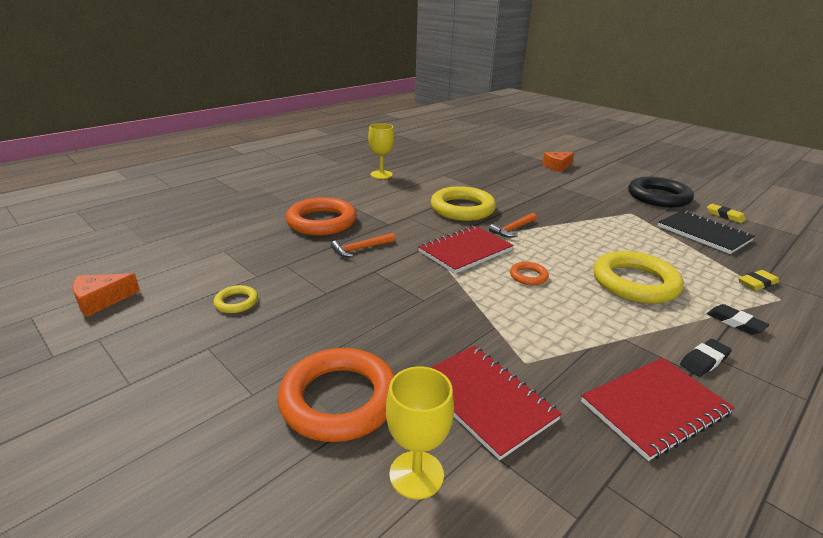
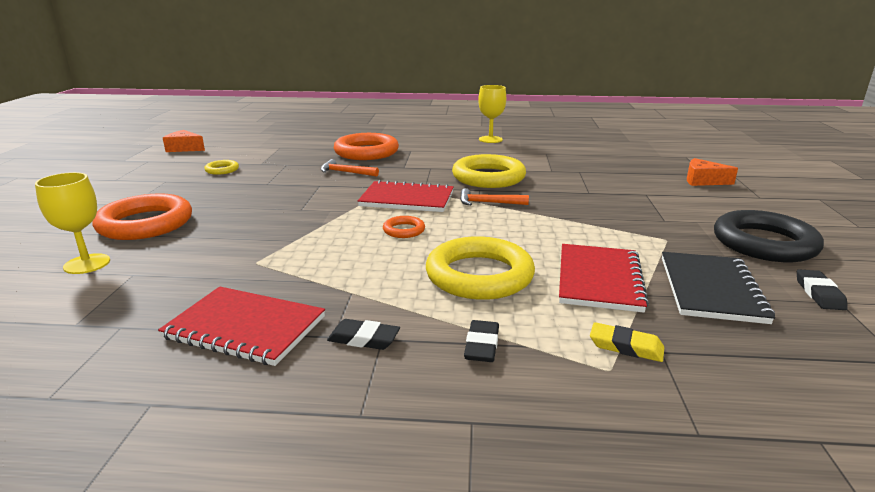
camera: 50 degrees right, 5 degrees down
(484, 400) = (187, 262): red notebook -> red notebook (599, 279)
(725, 216) = (819, 293): yellow eraser -> black eraser

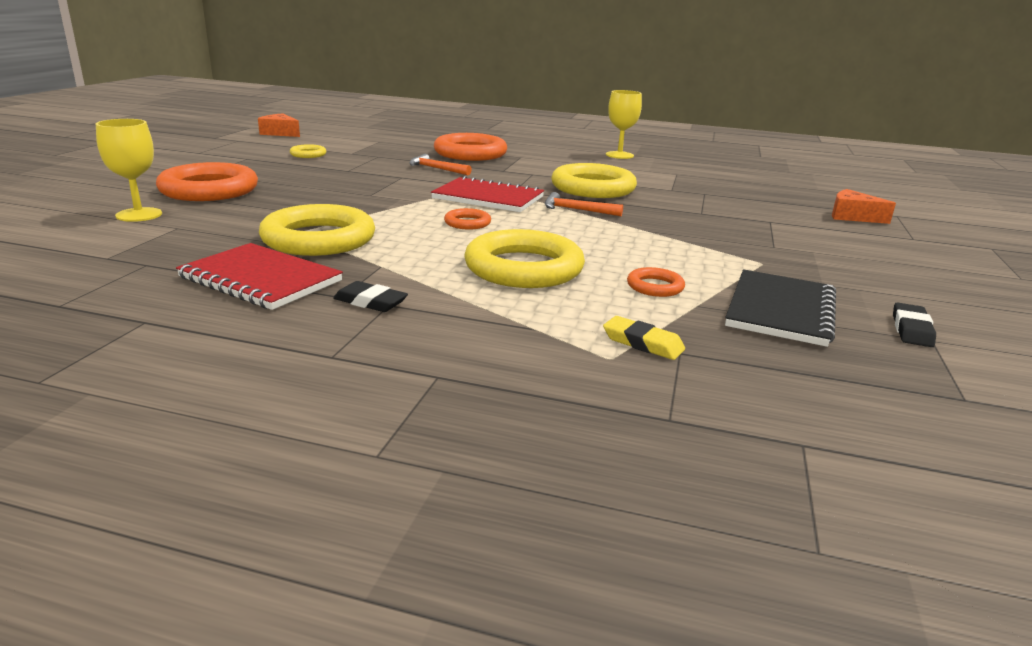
camera: 10 degrees right, 0 degrees up
(278, 269) = (319, 239): none -> yellow ring
(481, 345) = (487, 322): black eraser -> none
(599, 279) = (655, 287): red notebook -> orange ring
(764, 243) = (881, 279): black ring -> none

